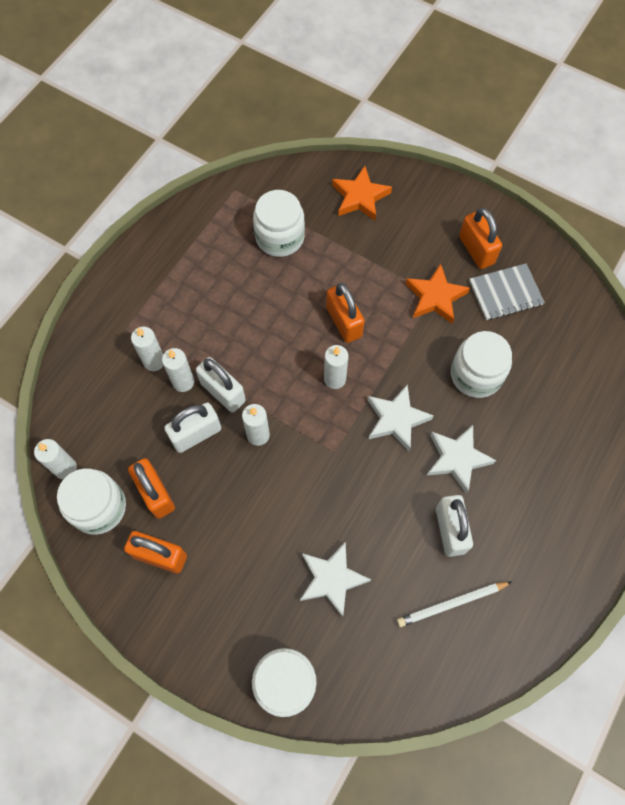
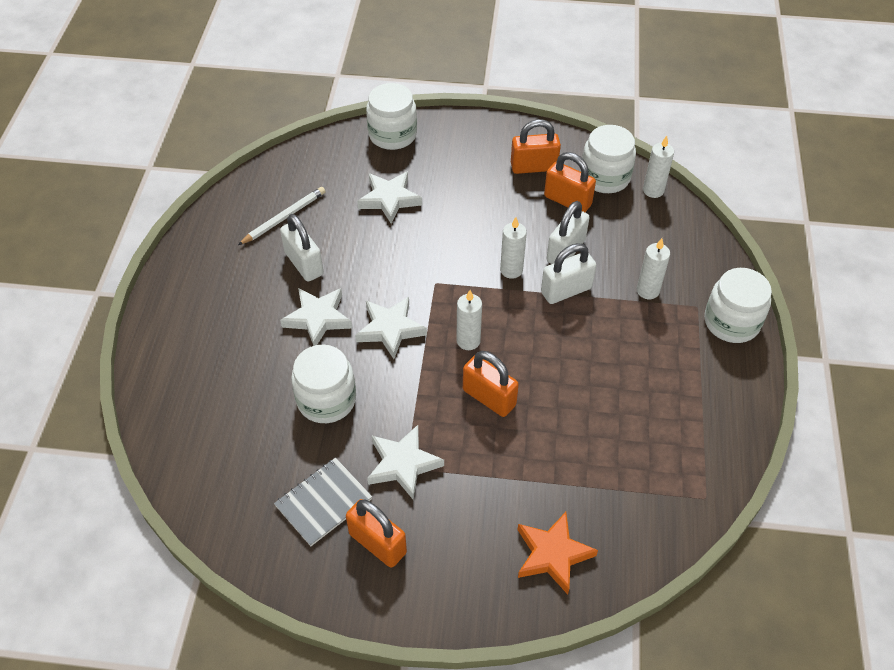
camera: 155 degrees right, 15 degrees down
(183, 382) = (608, 285): white candle -> none
(223, 392) = (566, 290): white padlock -> white padlock turned 45 degrees counterclockwise
(280, 237) = (614, 461): white jar -> white jar (731, 322)
(435, 297) = (403, 464): orange star -> white star

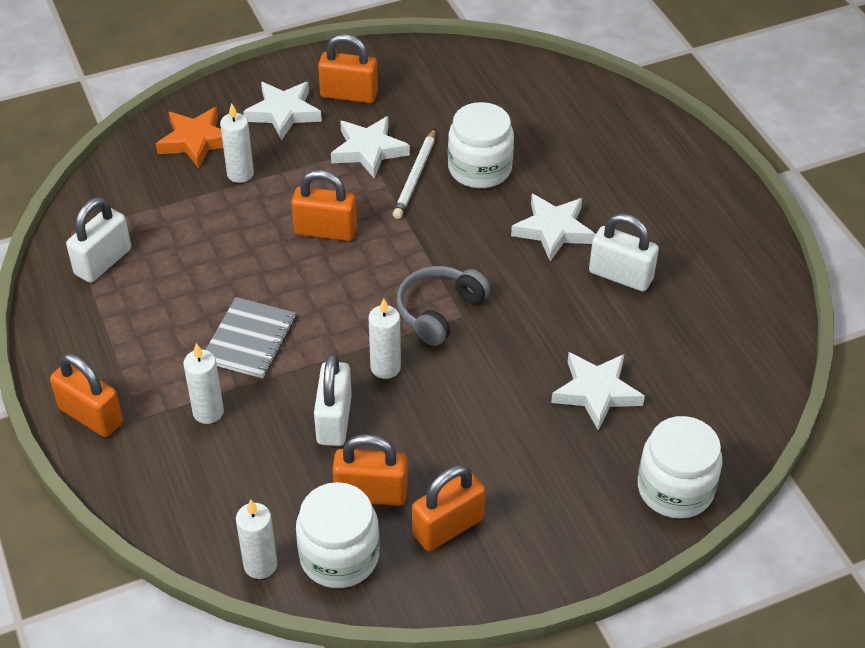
camera: 150 degrees right, 5 degrees down
(284, 218) = (694, 315): white pencil -> white pencil (415, 176)
(323, 502) = (415, 101): grey notebook -> grey notebook (249, 340)
(390, 329) = (471, 250): white star -> white star (283, 113)
(448, 293) = (439, 311): none -> grey headphones
(468, 341) = (382, 272): white candle -> white candle (240, 174)
(566, 290) = (307, 371): white padlock -> white padlock (103, 262)
(731, 322) = (91, 416): white jar -> orange padlock

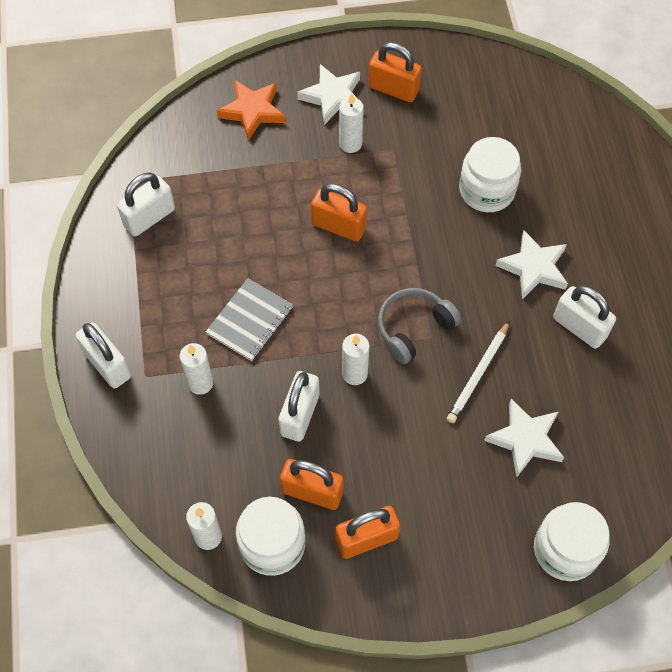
camera: 15 degrees right, 15 degrees up
(91, 416) = (107, 365): orange padlock -> white padlock
(240, 174) = (281, 153): white candle -> white candle (350, 144)
(369, 150) = (396, 151): white star -> none
(415, 176) = (429, 186): white pencil -> white pencil (478, 374)

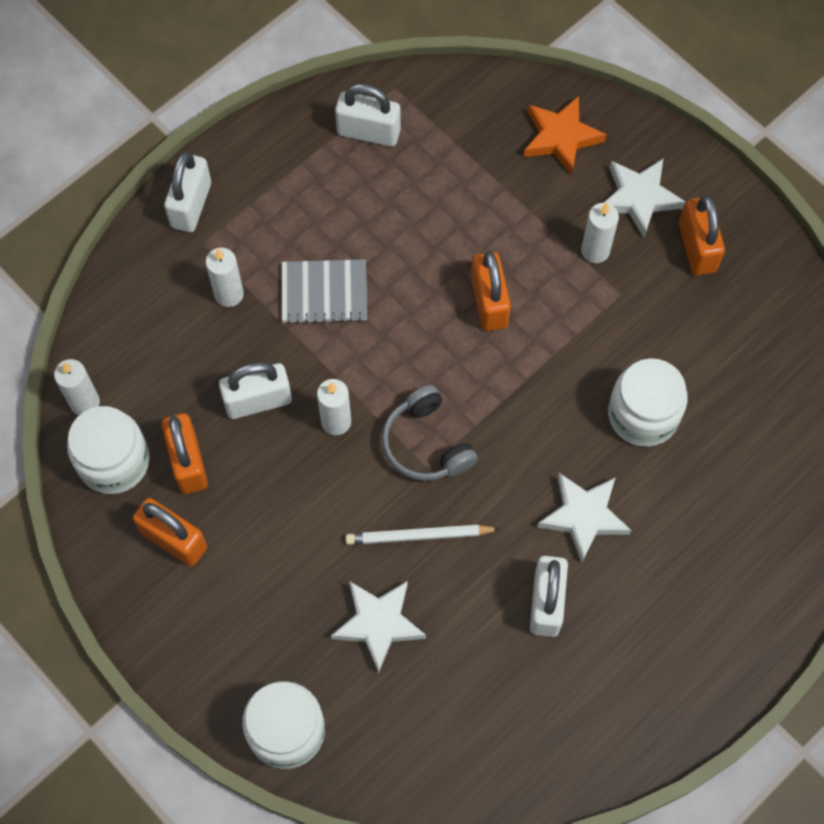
camera: 55 degrees right, 5 degrees up
(413, 328) = (426, 444): grey headphones -> grey headphones turned 135 degrees counterclockwise

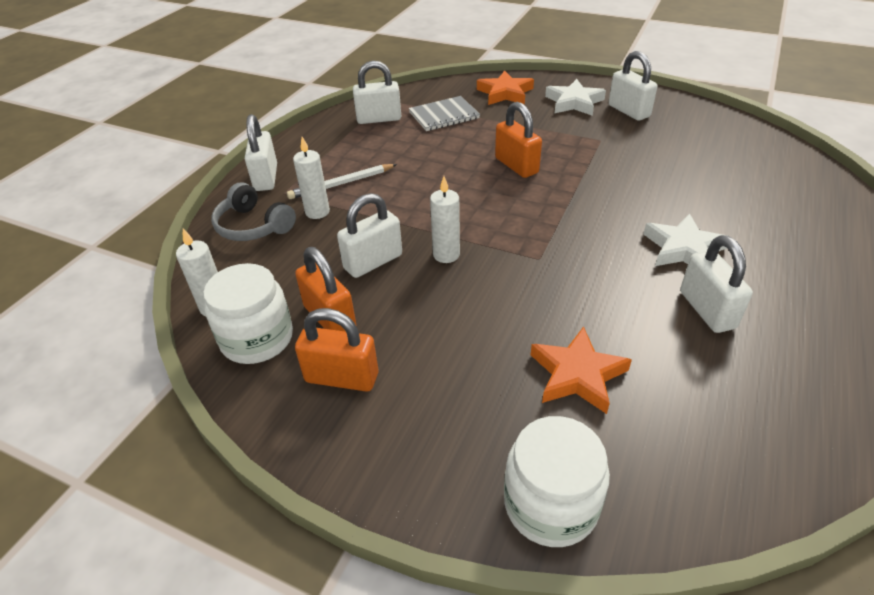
camera: 20 degrees left, 25 degrees down
(324, 292) = (392, 192): grey notebook -> grey notebook (444, 115)
(378, 624) = (577, 374): white star -> orange star
(419, 536) = (565, 301): white pencil -> white pencil (341, 184)
(426, 444) = (527, 246): grey headphones -> grey headphones (253, 226)
(595, 251) = (567, 127): white candle -> none
(643, 415) = (671, 186): white jar -> none
(697, 248) = (628, 111): orange padlock -> white padlock

